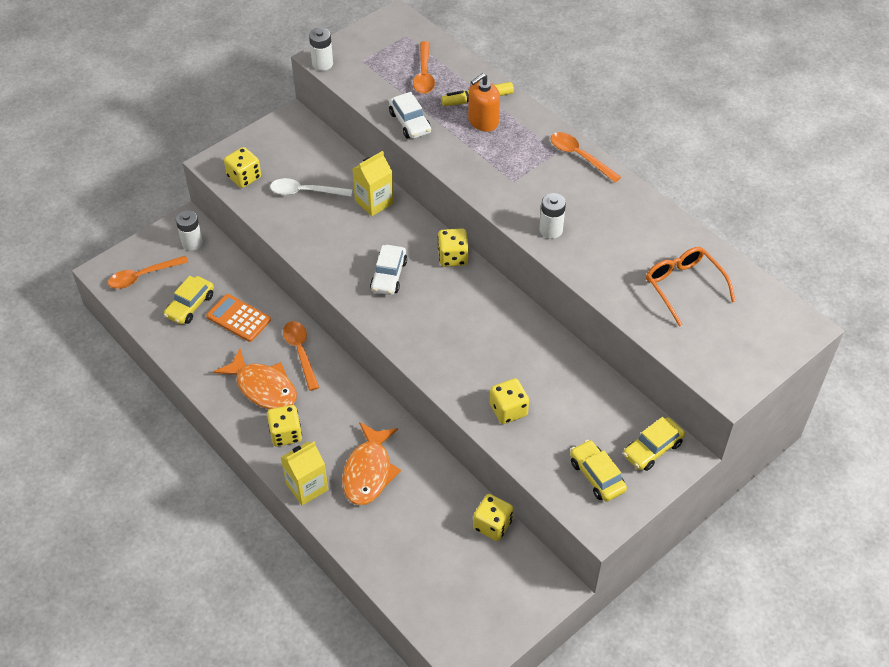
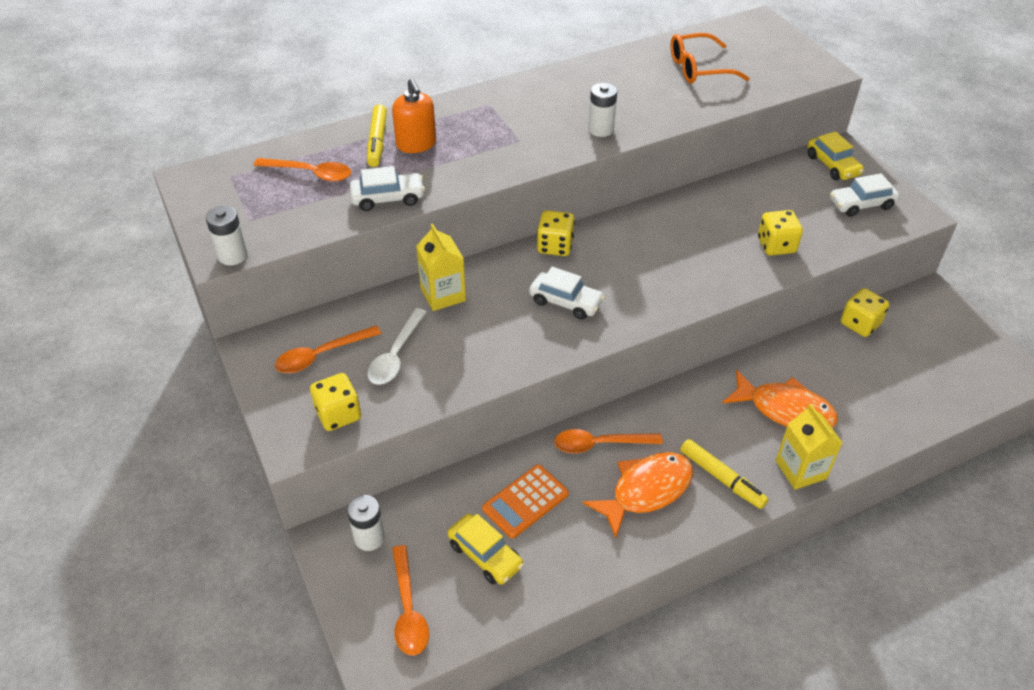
camera: 75 degrees left, 5 degrees down
(286, 434) = (721, 478): yellow dice -> yellow marker
(579, 156) = (502, 92): orange spoon -> orange spoon (321, 355)
(596, 476) = (861, 204): yellow car -> white car

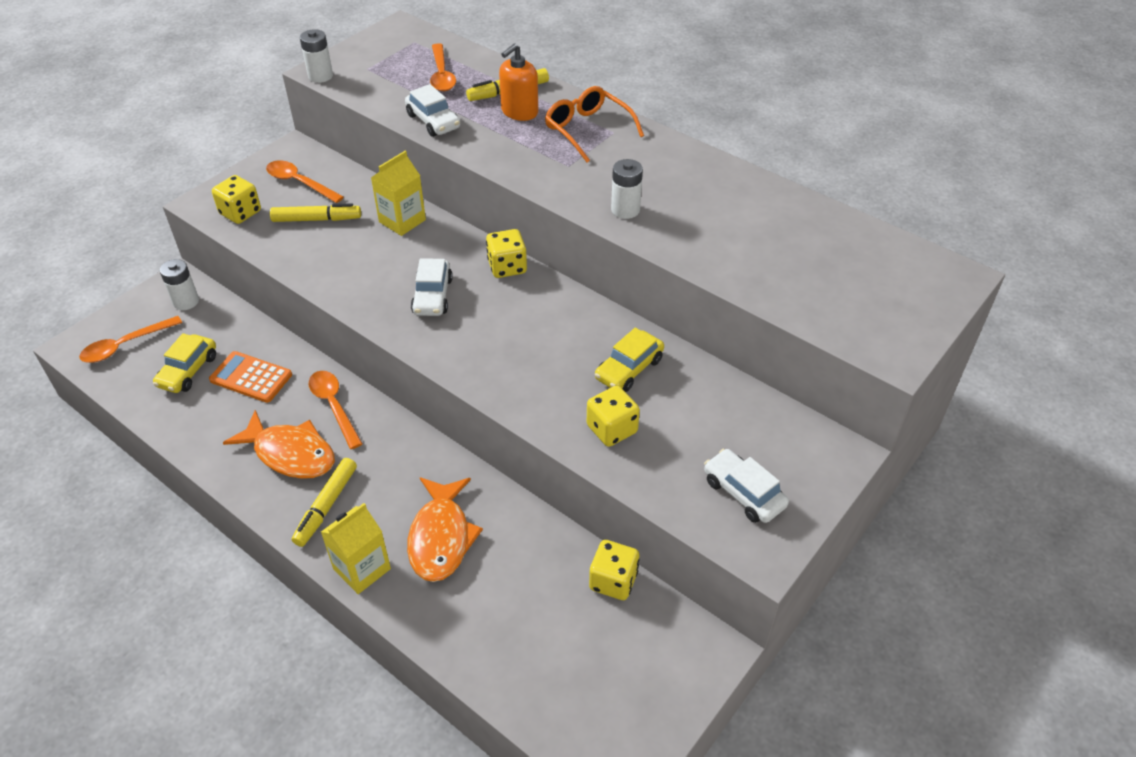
camera: 65 degrees right, 0 degrees up
(396, 355) = (317, 219): white spoon -> yellow marker
(699, 68) = (801, 250): orange glasses -> orange glasses (587, 130)
(832, 165) = (803, 450): yellow car -> yellow car (629, 369)

